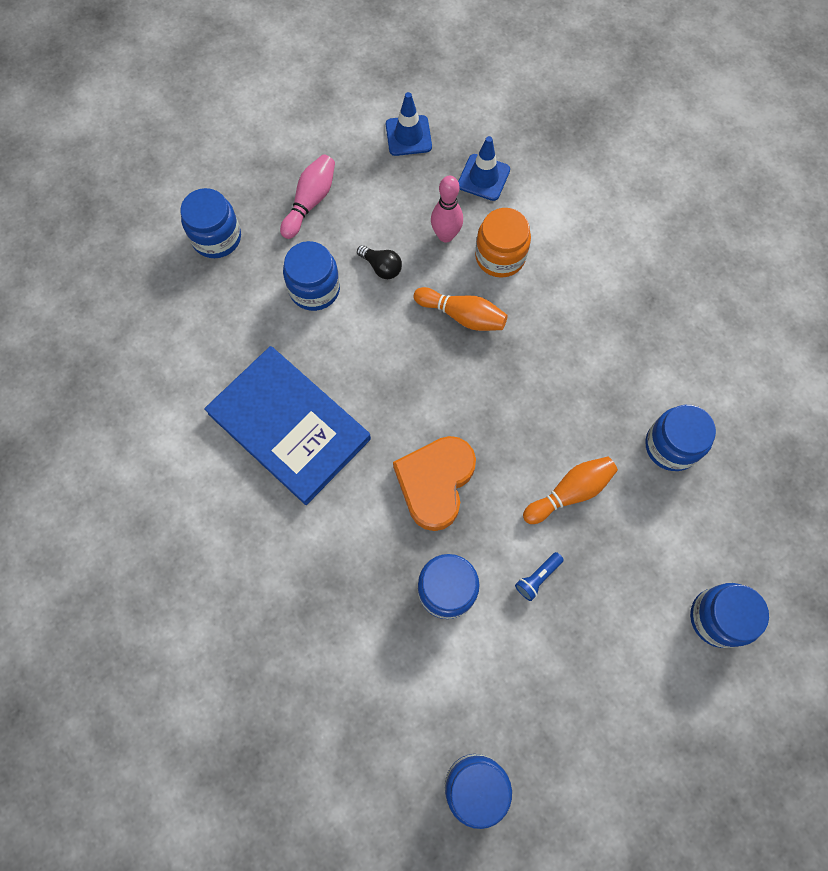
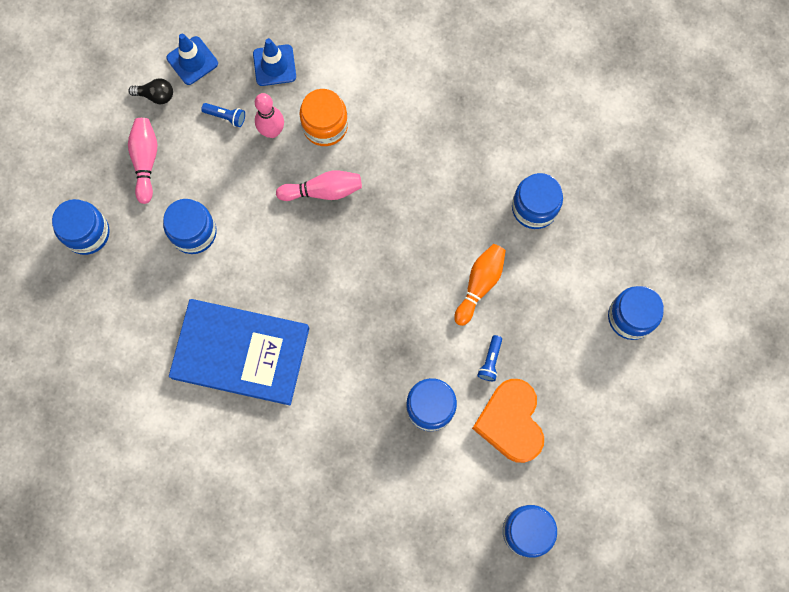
camera: 30 degrees left, 5 degrees up
(381, 267) = (236, 185): black light bulb -> black light bulb (156, 95)
(409, 200) = (226, 116): none -> blue flashlight
(435, 483) = (377, 333): orange heart -> orange heart (510, 422)
(462, 315) = (323, 191): orange bowling pin -> pink bowling pin

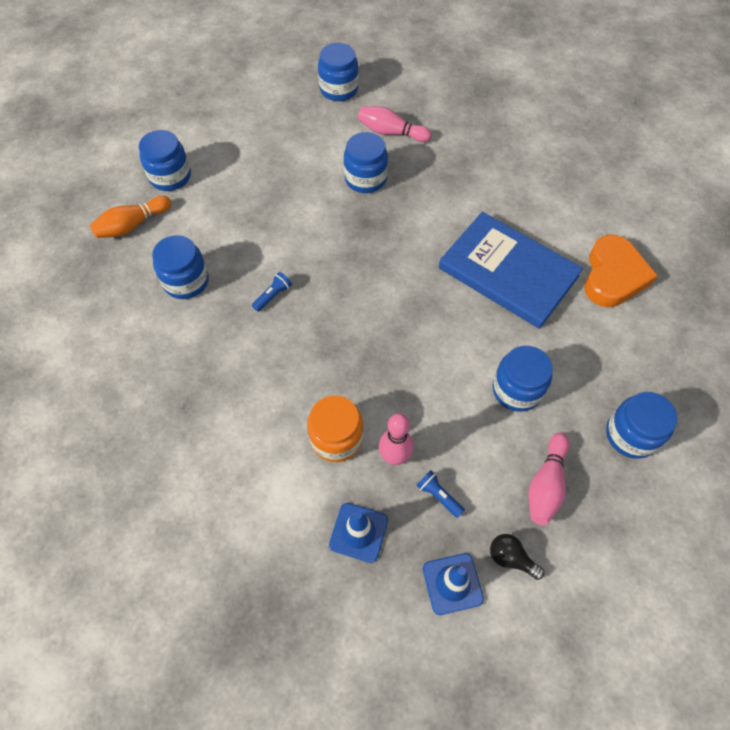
camera: 155 degrees left, 15 degrees down
(323, 191) = (370, 375): pink bowling pin -> pink bowling pin (391, 132)
(479, 284) = (273, 243): orange bowling pin -> orange bowling pin (132, 225)
(490, 361) = (299, 190): blue flashlight -> blue flashlight (273, 296)
(510, 422) = (309, 148): orange heart -> orange heart (613, 276)

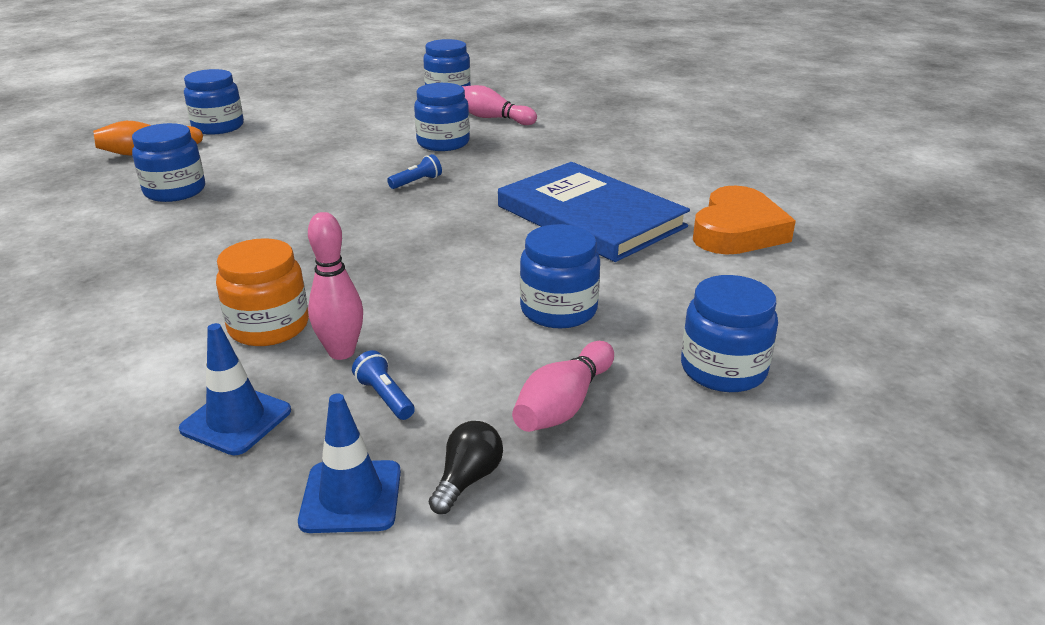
camera: 10 degrees right, 30 degrees down
(273, 296) = (272, 209): blue flashlight -> blue flashlight (416, 182)
(511, 558) = (467, 479): black light bulb -> black light bulb turned 75 degrees clockwise

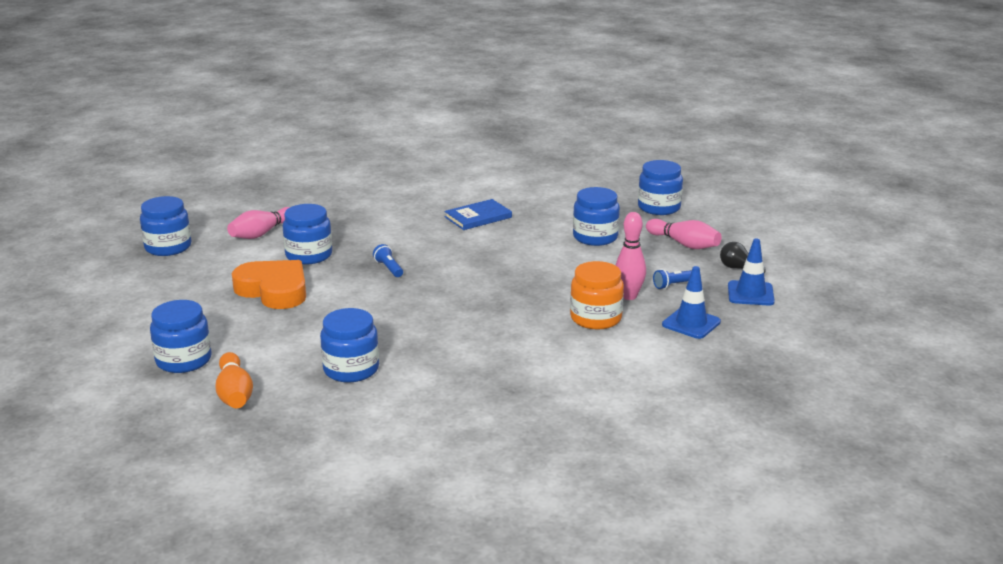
camera: 80 degrees left, 5 degrees down
(590, 216) = (478, 217): blue book -> blue book, size x0.51
(737, 231) = (515, 182): orange heart -> orange heart (274, 290)

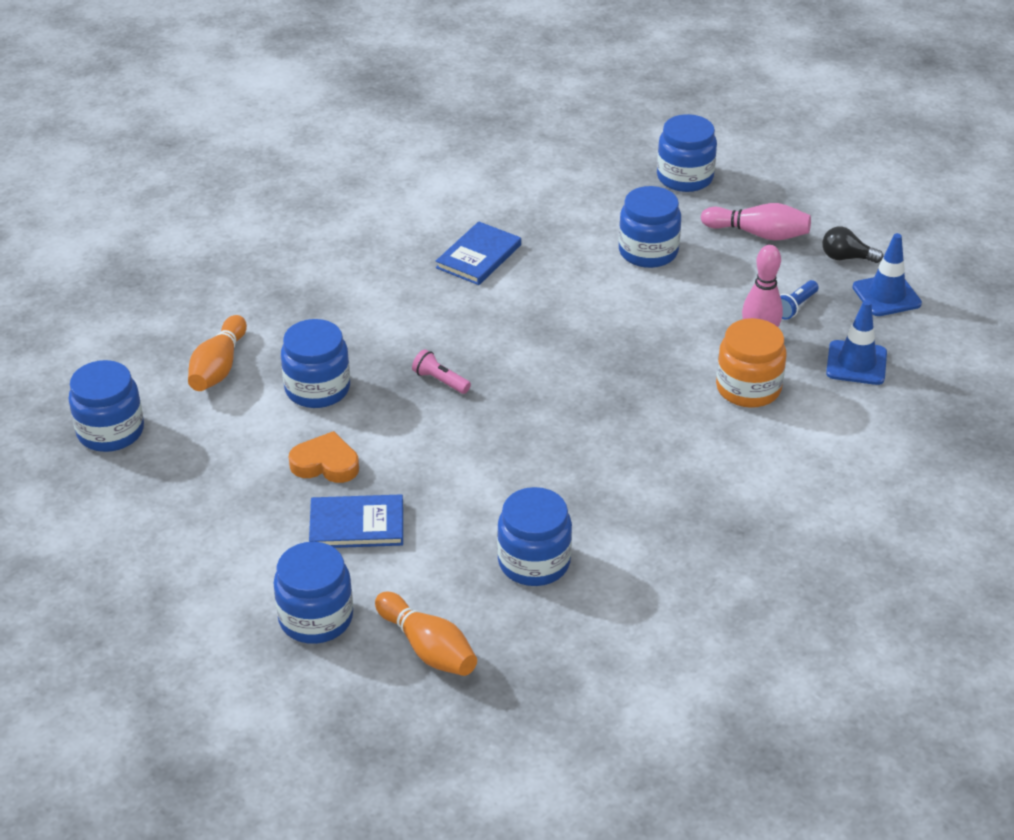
camera: 25 degrees left, 15 degrees up
(260, 323) = (357, 525): none -> blue book
(262, 233) = (219, 367): pink bowling pin -> orange bowling pin
(274, 290) = (325, 464): orange heart -> orange heart, size x0.61
(389, 268) = (440, 381): blue flashlight -> pink flashlight

